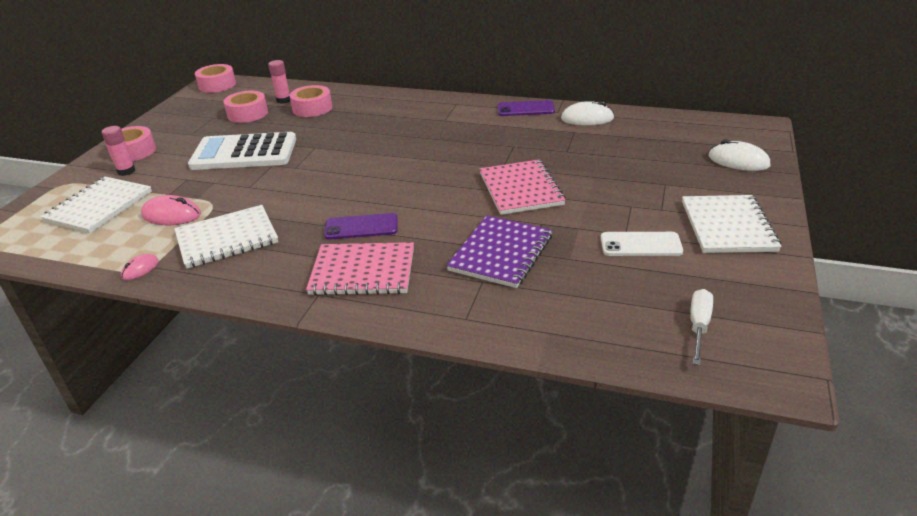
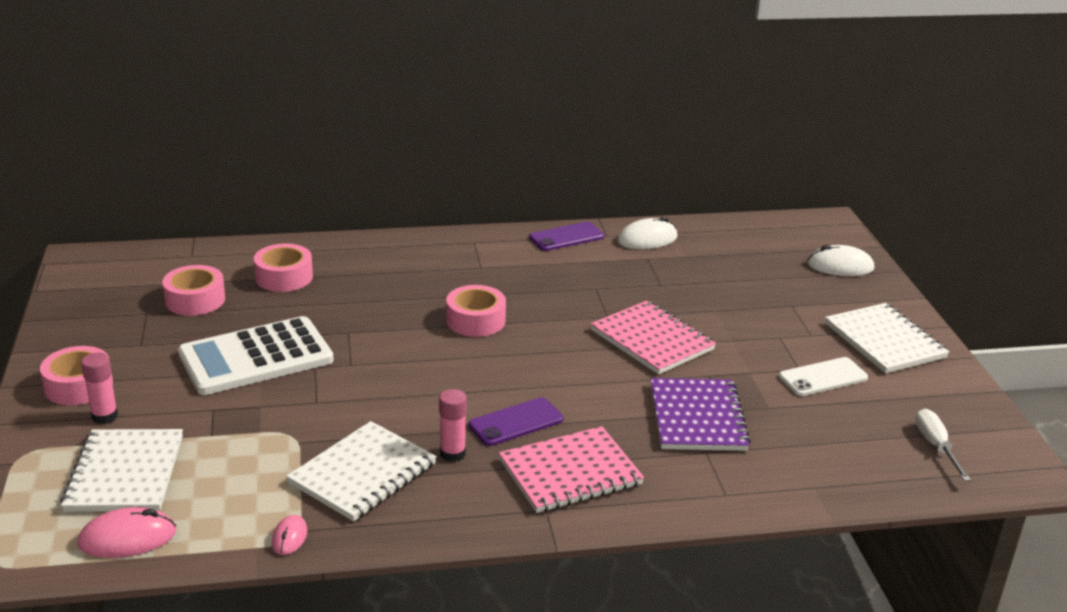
camera: 30 degrees left, 5 degrees down
(171, 215) = (249, 461): pink mouse -> pink mouse (127, 538)
(217, 85) = (93, 262): pink tape -> pink tape (475, 320)
(283, 100) = (228, 272): pink glue stick -> pink glue stick (452, 454)

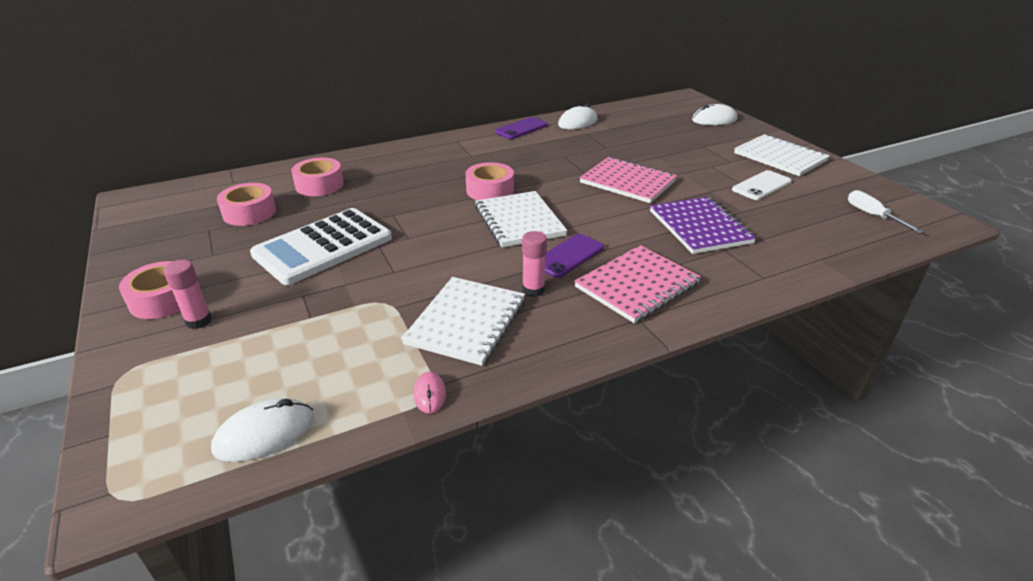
camera: 15 degrees left, 5 degrees up
(125, 473) = (238, 369): white notebook -> white notebook (519, 221)
(127, 538) = (265, 434): pink mouse -> white mouse

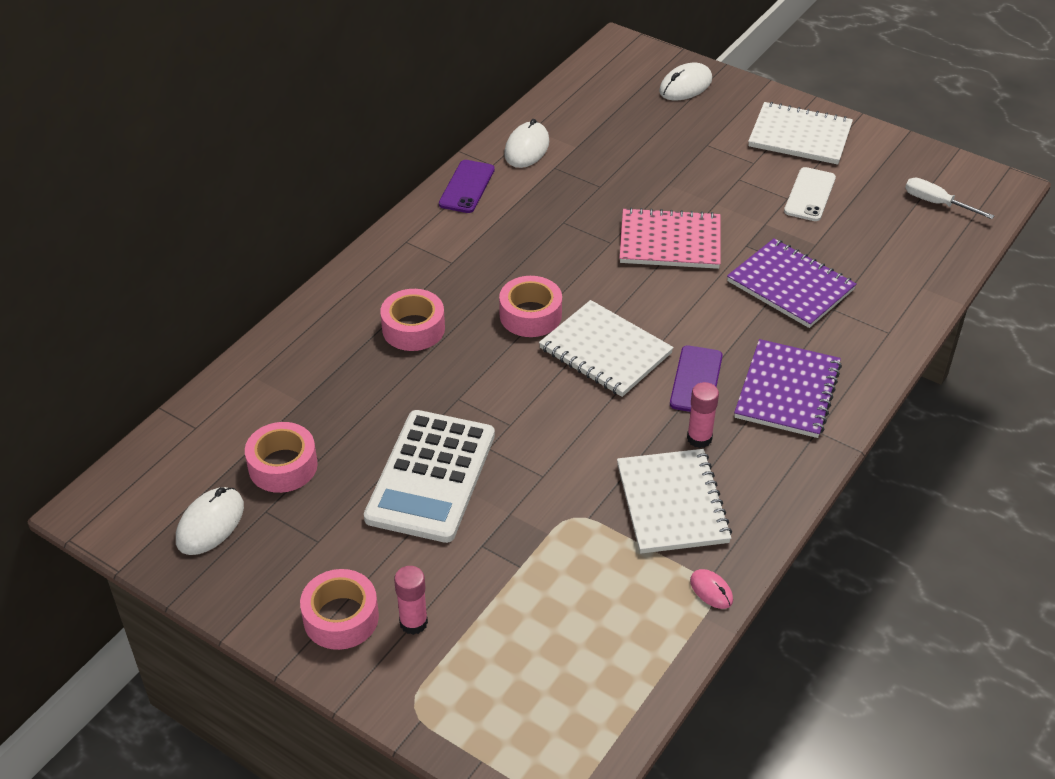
camera: 30 degrees left, 10 degrees up
(265, 434) = (614, 691): white mouse -> white mouse (210, 524)
(319, 185) = (316, 387): pink tape -> pink tape (413, 328)
(637, 285) = (787, 391): pink notebook -> purple notebook

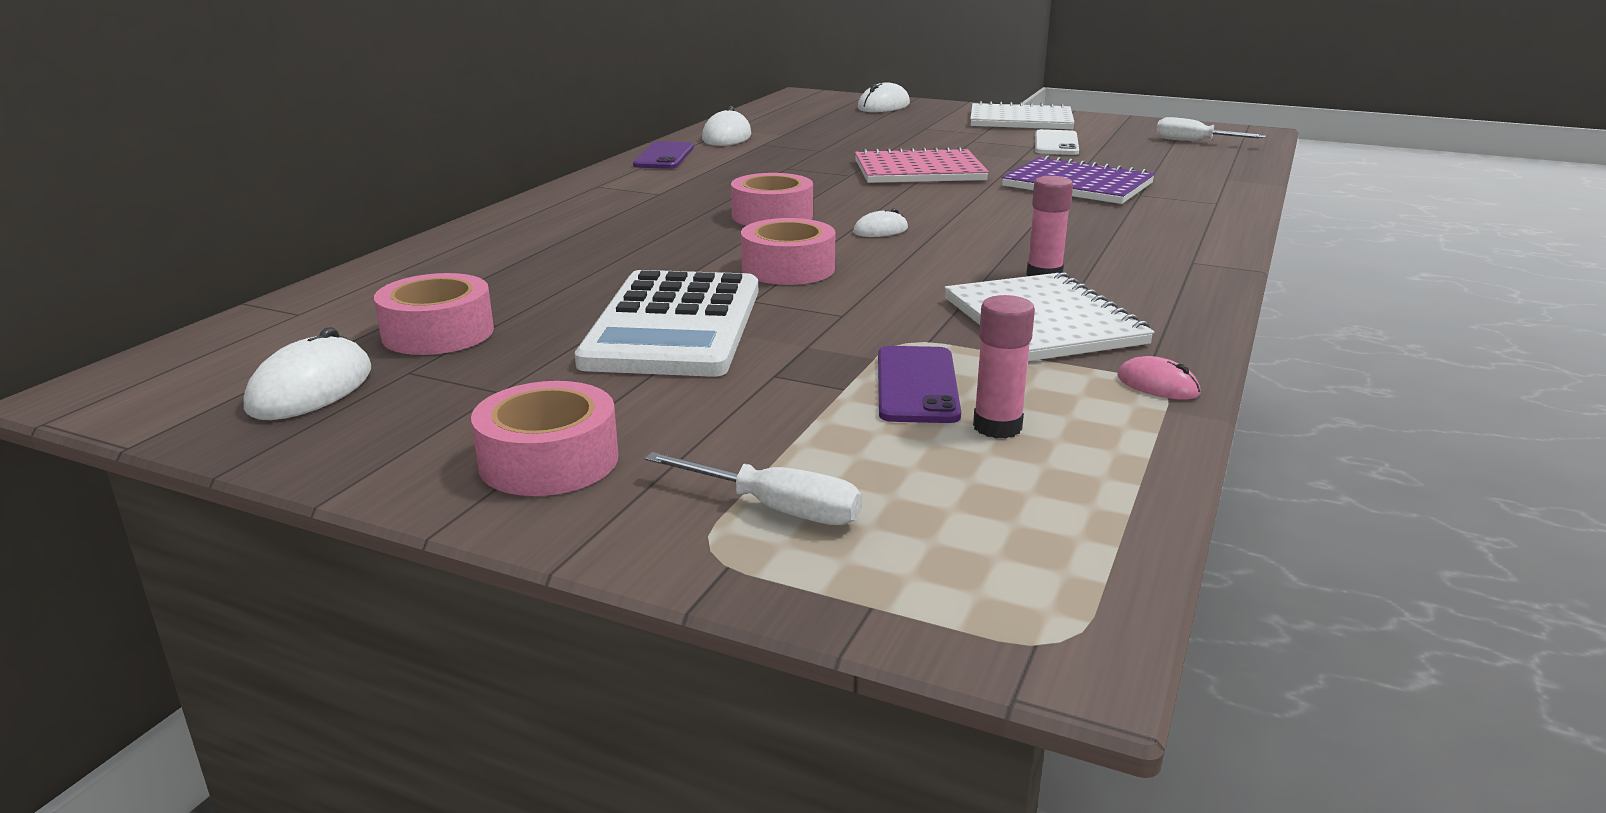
camera: 10 degrees left, 20 degrees down
(413, 328) = (620, 231): pink tape -> pink tape (788, 268)
(413, 622) = (683, 455): pink glue stick -> pink glue stick (997, 427)
(453, 679) = (776, 509): none -> white screwdriver
(605, 351) = (880, 230): white notebook -> white mouse
(696, 380) = (1010, 240): purple phone -> purple phone (917, 385)
(787, 391) = (1131, 240): purple notebook -> none

